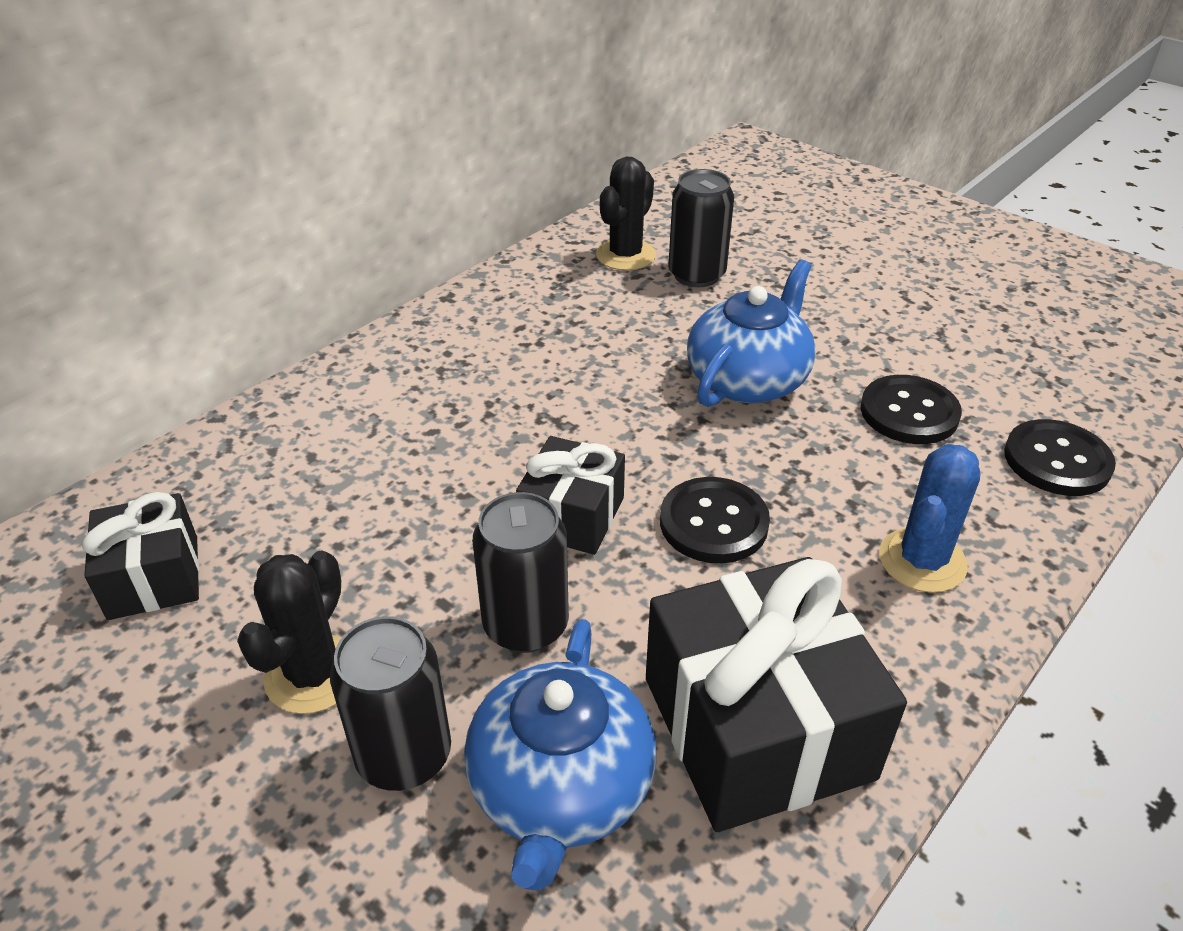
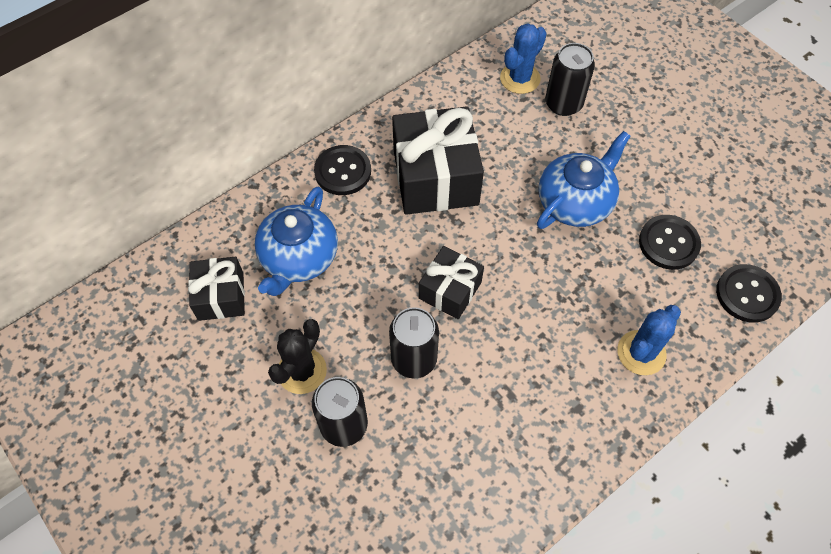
camera: 10 degrees right, 20 degrees up
(560, 788) = (418, 456): blue teapot -> blue teapot (298, 258)
(625, 255) = (520, 78): black cactus -> blue cactus
(713, 523) = (529, 308): black button -> black button (343, 171)
(757, 727) = (522, 440): black gift -> black gift (435, 177)

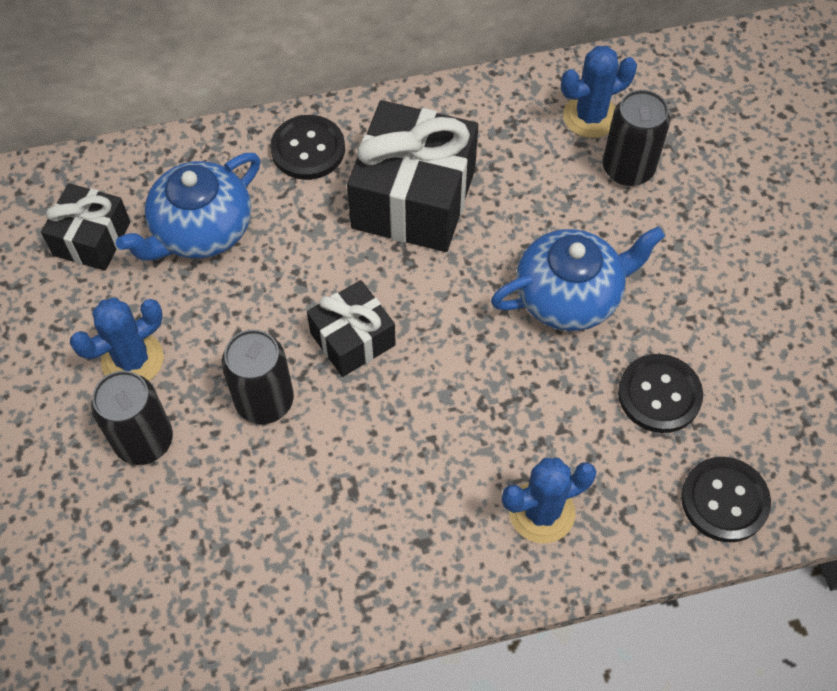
camera: 25 degrees right, 0 degrees up
(302, 371) = (132, 360): black cactus -> blue cactus

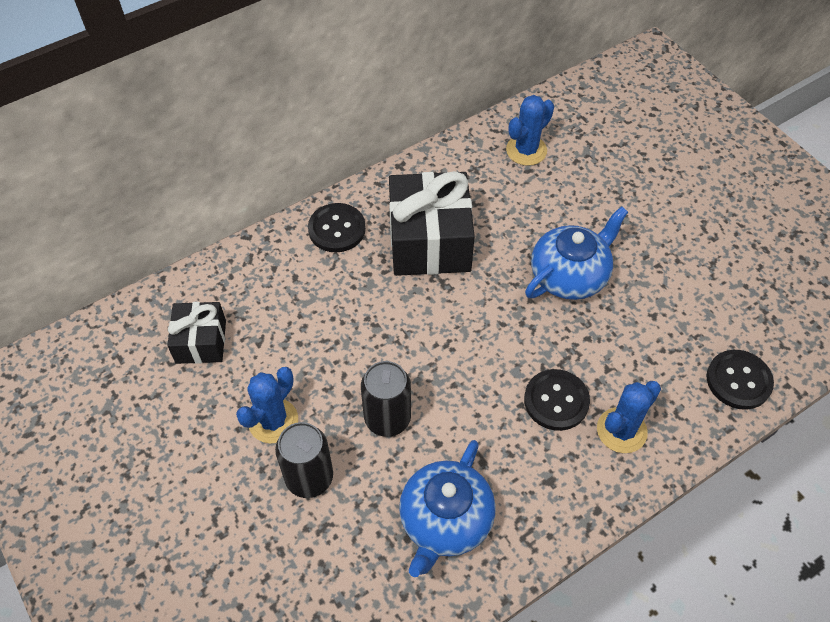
camera: 20 degrees left, 5 degrees down
(201, 230) = (283, 310): blue teapot -> blue teapot (445, 520)
(352, 339) = (432, 353): black gift -> none
(628, 168) = (568, 178): black can -> none
(659, 395) = (662, 323): black button -> black button (556, 401)

